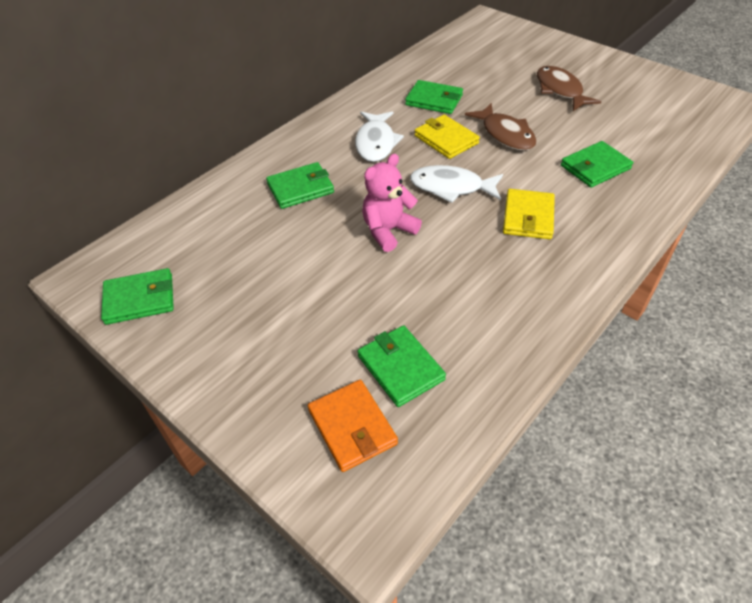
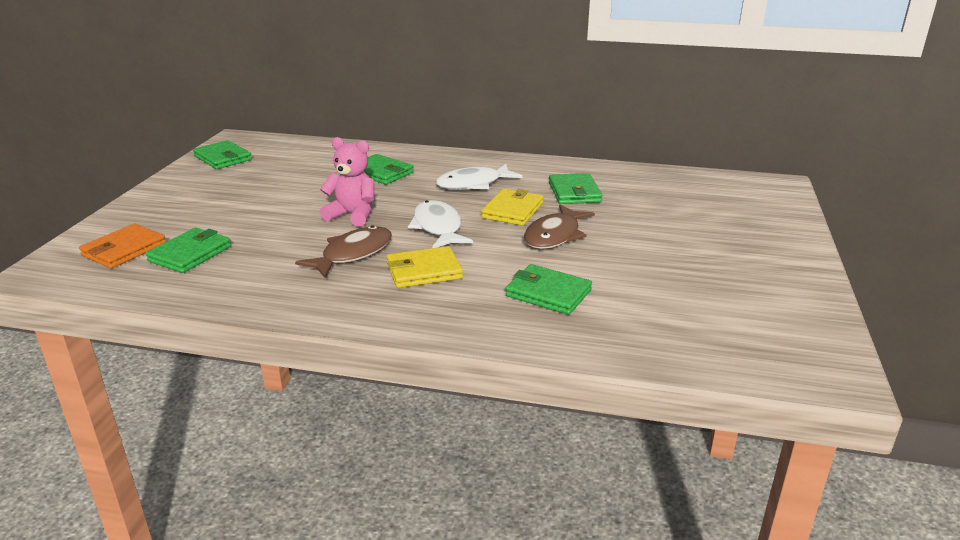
camera: 60 degrees right, 20 degrees down
(560, 90) = (683, 249): brown fish -> brown fish (353, 254)

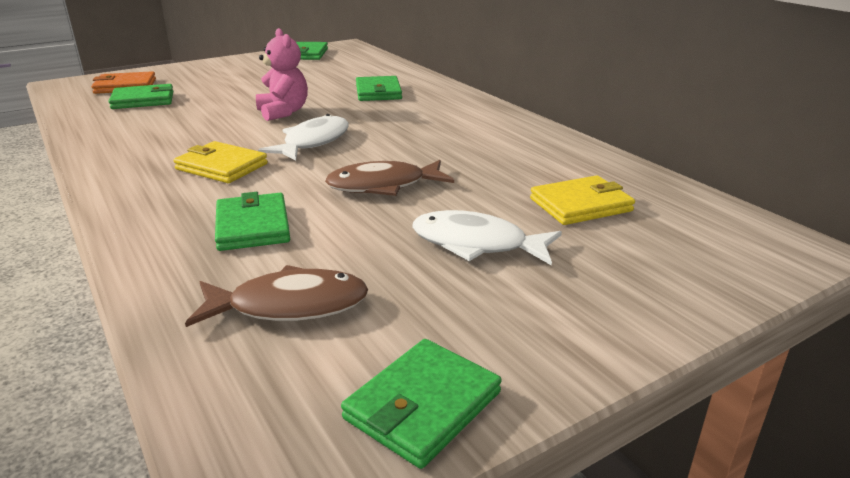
camera: 45 degrees right, 0 degrees up
(353, 254) = (215, 136): brown fish -> brown fish (289, 306)
(473, 184) = (425, 122): white fish -> white fish (476, 244)
(512, 210) = (402, 153): yellow wallet -> yellow wallet (580, 205)
(574, 192) = (498, 160): green wallet -> green wallet (423, 405)

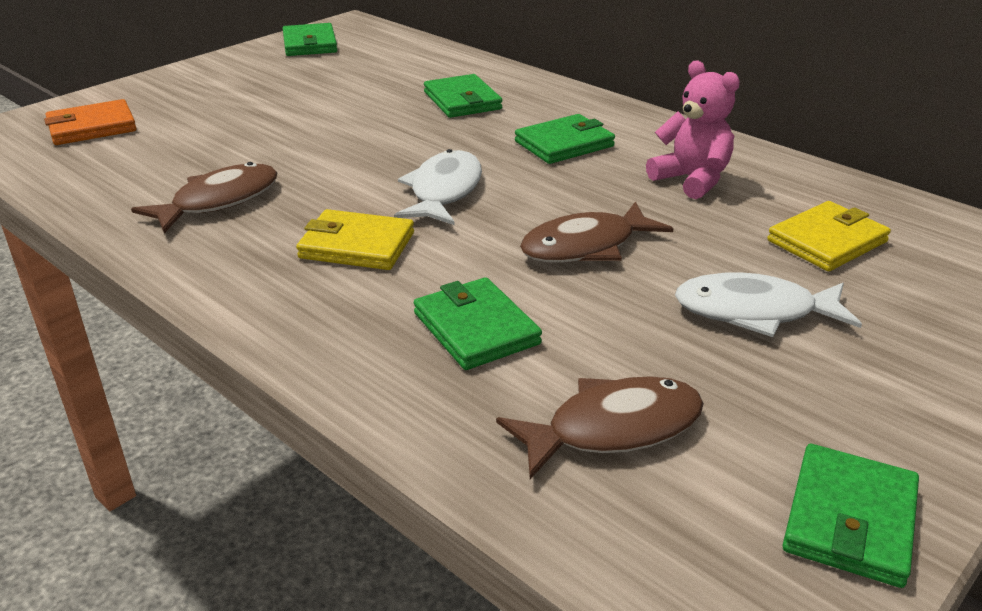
camera: 15 degrees left, 5 degrees up
(143, 100) = (143, 149): green wallet -> green wallet (564, 144)
(159, 132) = (219, 201): none -> brown fish
(283, 112) = (363, 148): pink teddy bear -> pink teddy bear (692, 180)

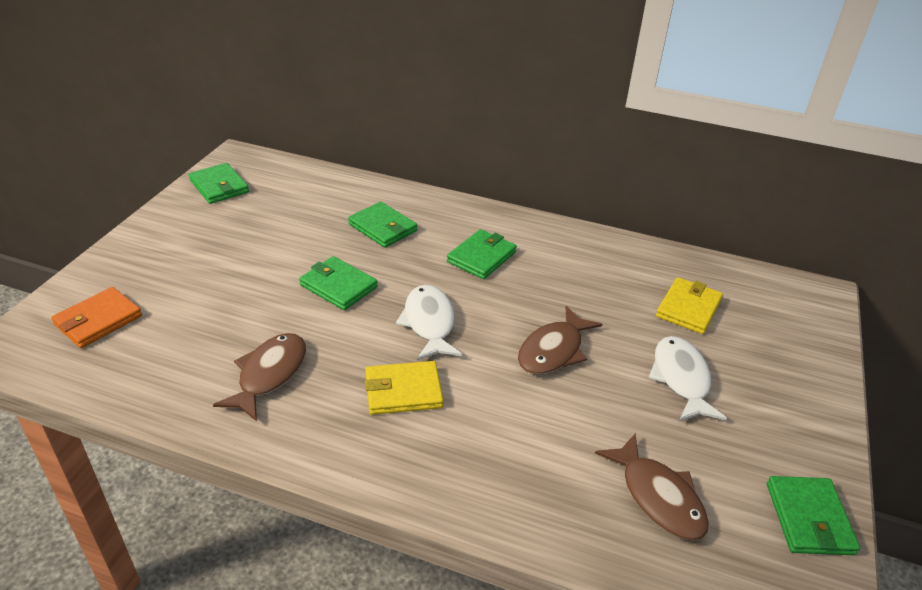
camera: 25 degrees left, 5 degrees up
(476, 328) = (530, 443): green wallet -> green wallet (338, 286)
(613, 428) = (658, 497): brown fish -> brown fish turned 105 degrees clockwise
(692, 180) = (582, 273): pink teddy bear -> none
(754, 312) = (681, 379): white fish -> white fish turned 105 degrees clockwise

